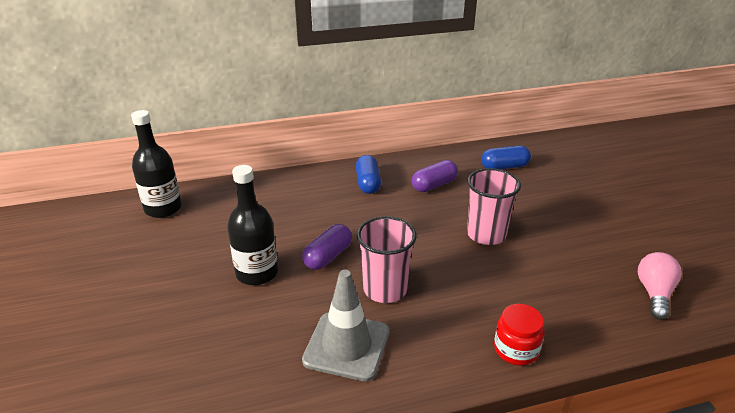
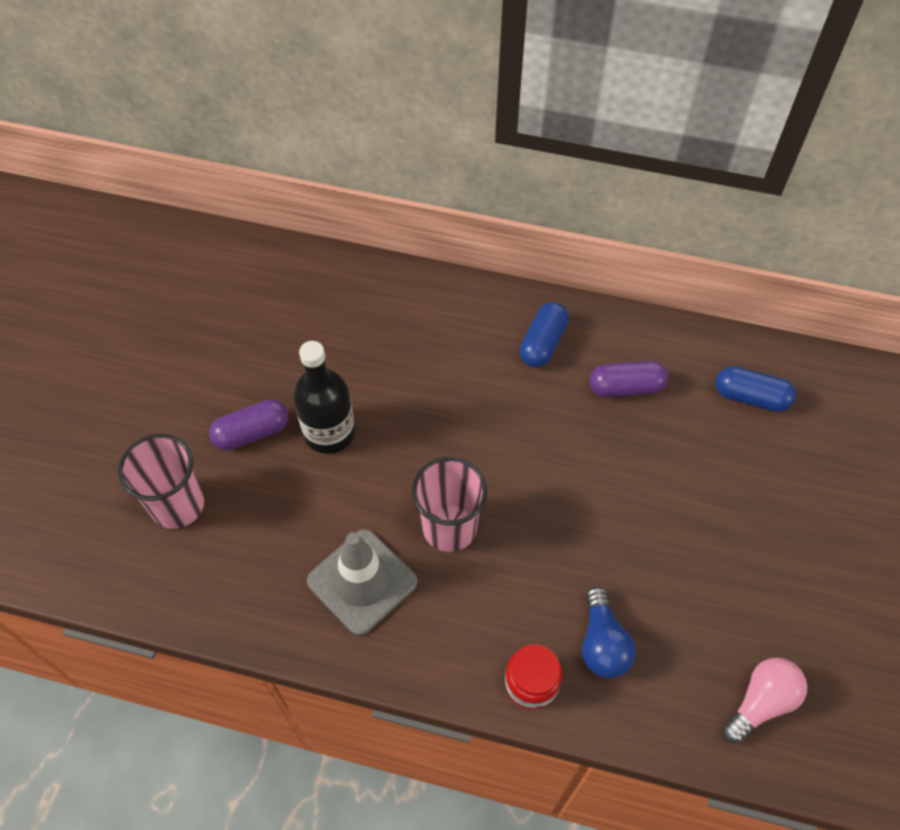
camera: 30 degrees right, 25 degrees up
(163, 208) = (281, 277): black bottle -> none
(328, 256) = (418, 446): purple capsule -> purple capsule (252, 433)
(486, 234) = (628, 505): pink cup -> pink cup (177, 505)
(538, 307) = (602, 643): none -> blue light bulb

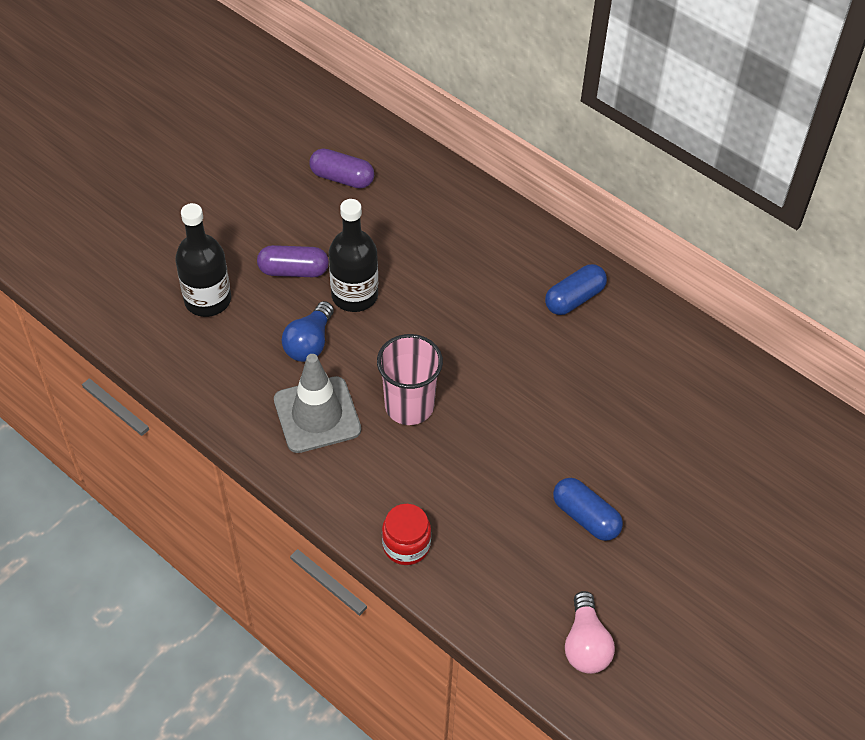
camera: 25 degrees right, 5 degrees down
(177, 505) = (208, 300): pink cup -> black bottle
(602, 643) = (481, 543): blue light bulb -> blue light bulb (309, 343)
(626, 387) = (625, 362): purple capsule -> purple capsule (342, 178)
(750, 397) = (733, 415): blue capsule -> blue capsule (585, 517)
(761, 702) = (585, 644): pink light bulb -> pink light bulb turned 105 degrees clockwise

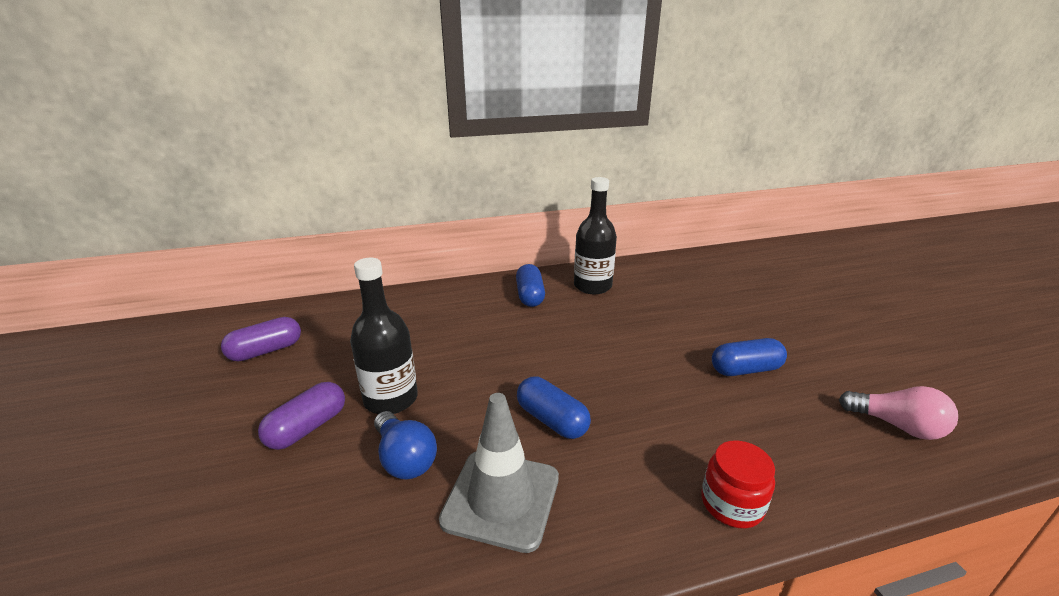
camera: 55 degrees left, 25 degrees down
(208, 300) = (237, 525): black bottle -> black bottle (592, 286)
(409, 406) = (552, 420): pink cup -> blue capsule

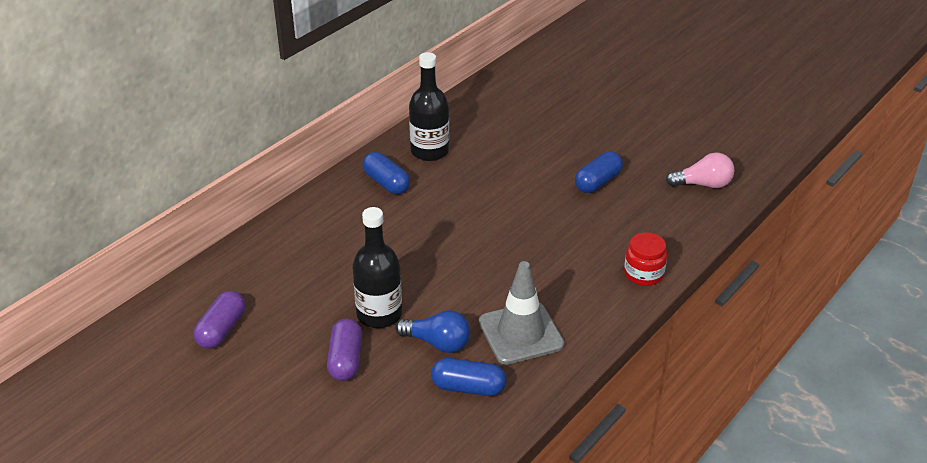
camera: 35 degrees left, 10 degrees up
(552, 420) = (505, 275): blue capsule -> blue capsule (468, 387)

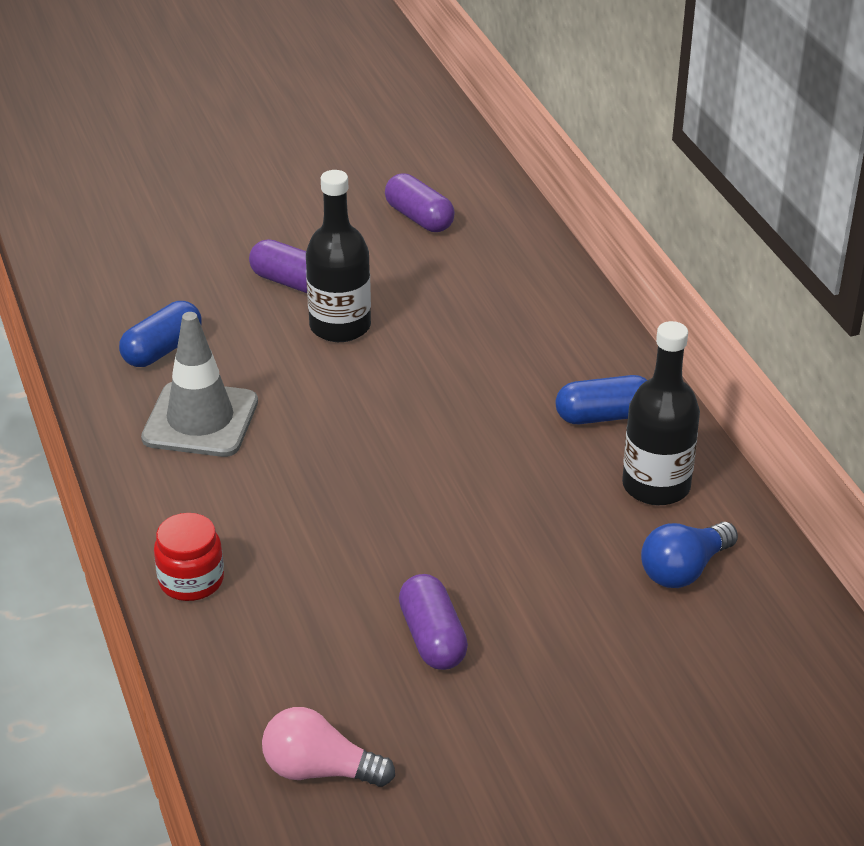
camera: 120 degrees right, 0 degrees up
(437, 343) = (251, 352): blue light bulb -> blue light bulb (684, 570)
(597, 182) = (433, 638): blue capsule -> purple capsule
(703, 184) = (319, 770): pink light bulb -> pink light bulb turned 75 degrees clockwise

